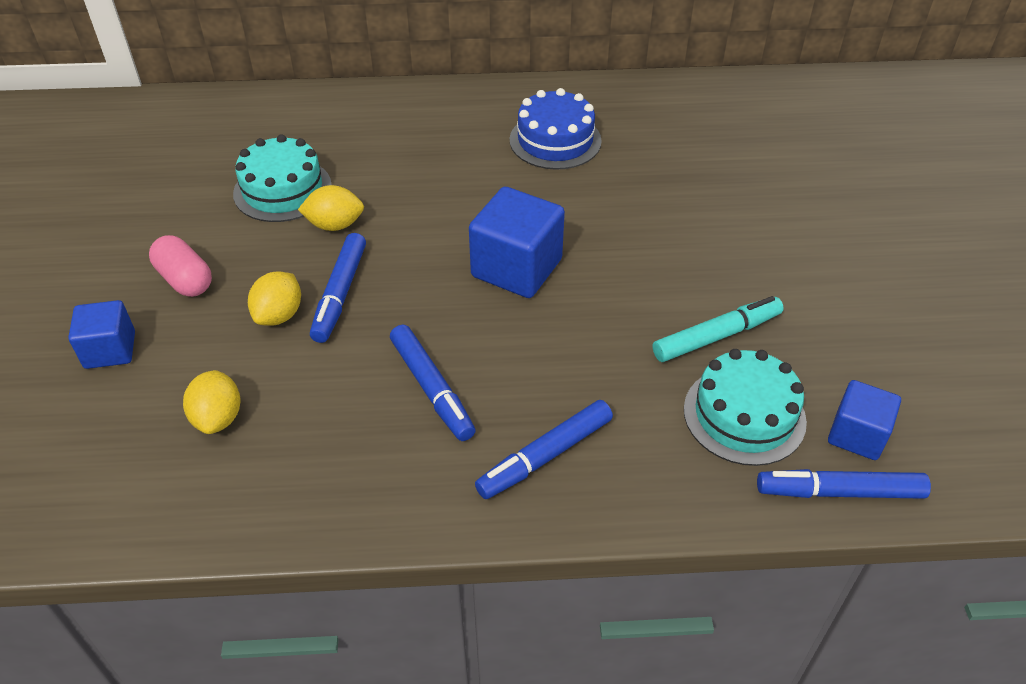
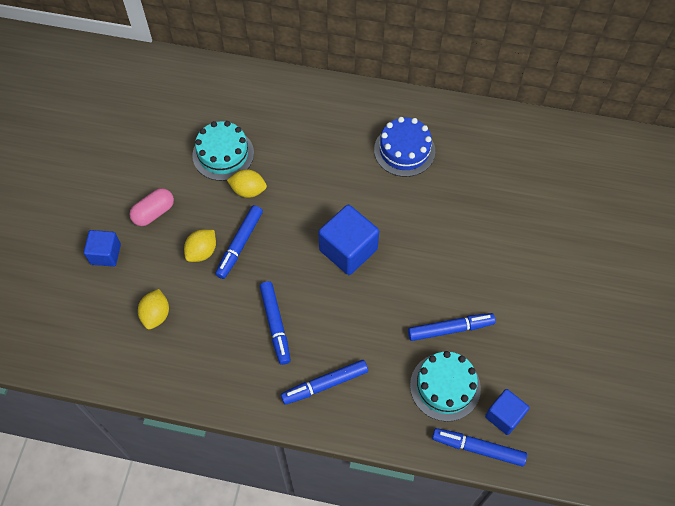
camera: 15 degrees right, 15 degrees up
(185, 280) = (154, 213): pink capsule -> pink capsule turned 75 degrees clockwise
(716, 336) = (450, 329): turquoise marker -> blue marker

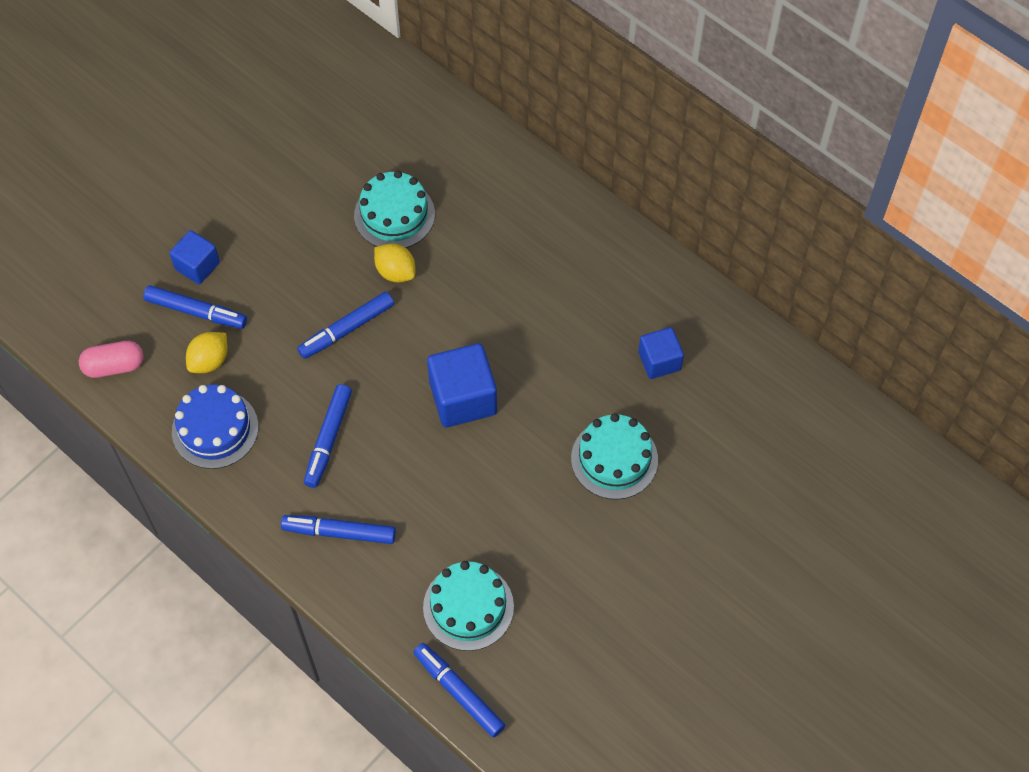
camera: 30 degrees right, 0 degrees up
(154, 213) = (276, 245): pink capsule -> pink capsule (114, 366)
(202, 252) = (301, 316): yellow lemon -> none
(404, 150) = (607, 315): blue cake -> blue cake (215, 429)
(450, 329) = (518, 548): blue marker -> blue marker (196, 311)
(471, 238) = (614, 459): none -> turquoise cake
(504, 416) = (512, 674): blue cube -> blue cube (659, 361)

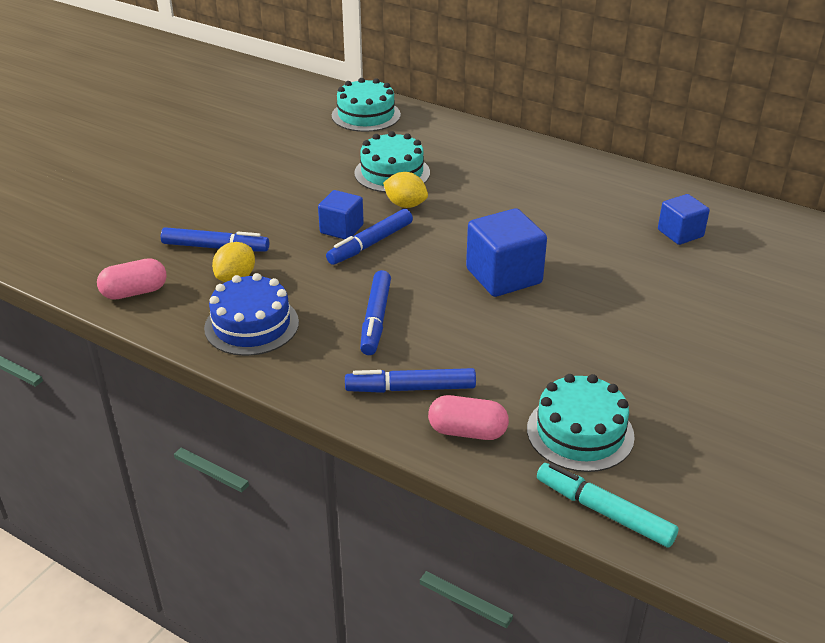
camera: 10 degrees left, 25 degrees down
(197, 266) = (211, 219): blue cube -> blue cube (341, 229)
(374, 590) = (467, 431): none -> pink capsule
(458, 692) = (603, 512): blue marker -> turquoise marker
(614, 459) = (675, 301): turquoise cake -> turquoise cake (366, 115)

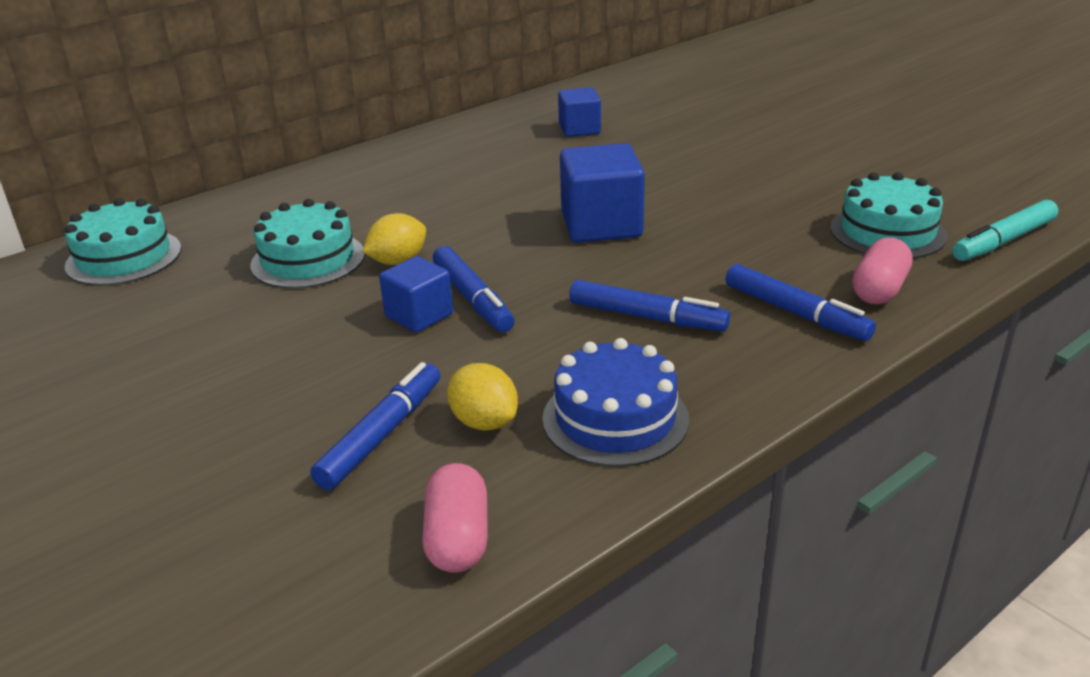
camera: 70 degrees left, 5 degrees down
(410, 389) = (796, 313): blue marker -> blue marker turned 60 degrees counterclockwise

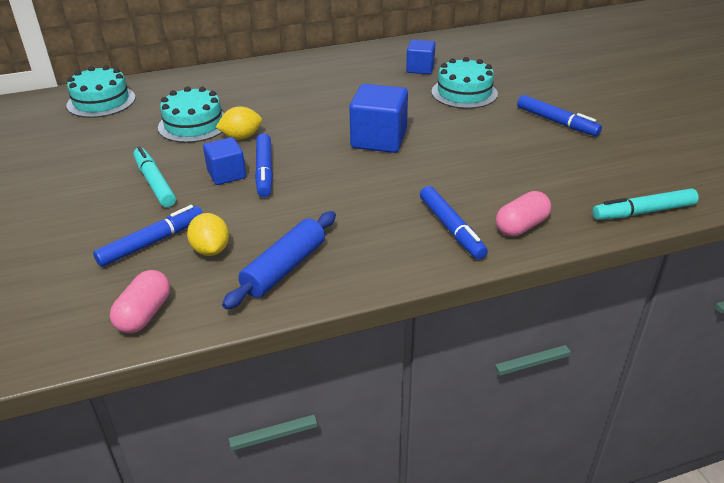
camera: 20 degrees right, 5 degrees up
(313, 352) = (154, 183): none -> turquoise marker
(615, 419) = (284, 268): blue cake -> blue rolling pin
(647, 317) = (356, 208): blue marker -> blue marker (556, 122)
(887, 232) = (565, 186): turquoise cake -> turquoise cake (464, 93)

